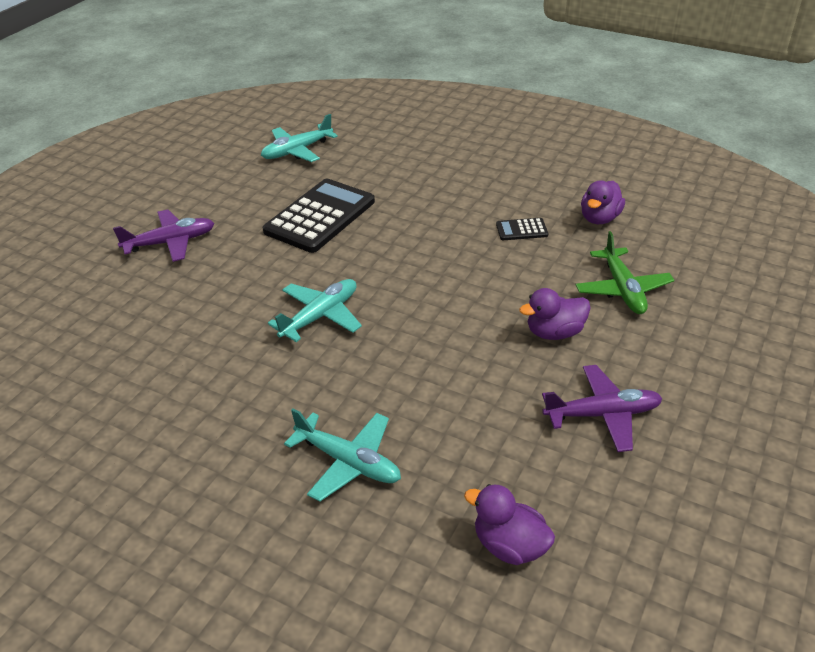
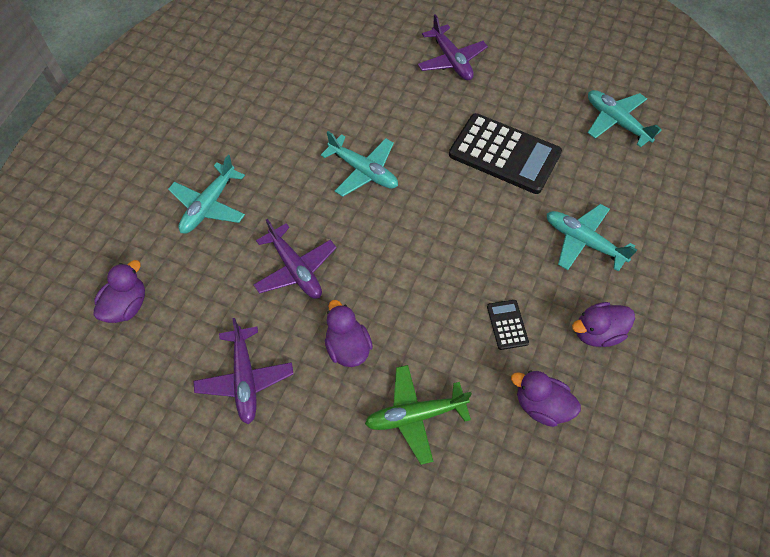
camera: 85 degrees right, 20 degrees up
(433, 182) = (583, 241): none -> turquoise plane
(455, 373) = (296, 269): none -> purple plane
(527, 184) = (597, 332): none -> purple duck

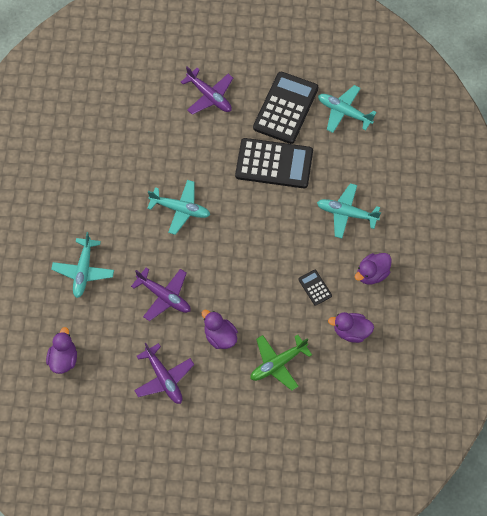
camera: 20 degrees left, 5 degrees up
(541, 97) = (285, 108): none -> black calculator

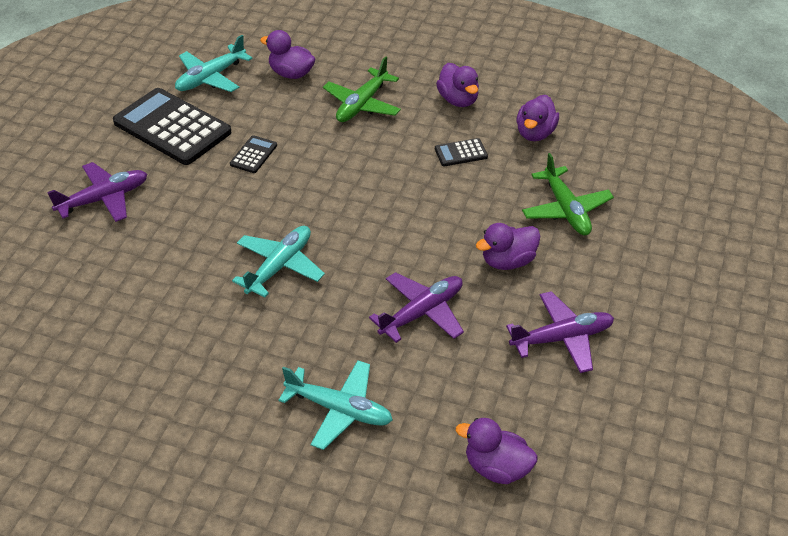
camera: 75 degrees left, 20 degrees down
(274, 163) = (253, 155): black calculator -> black calculator, size x0.44
(346, 213) = (362, 104): turquoise plane -> green plane
(365, 160) = (291, 74): none -> purple duck

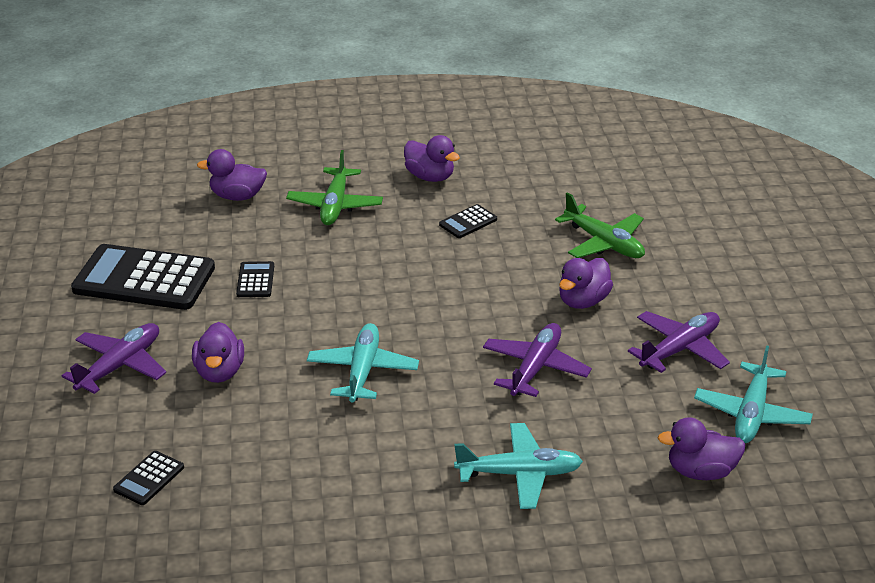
camera: 25 degrees left, 10 degrees down
(58, 306) = (149, 478): none -> black calculator
(210, 78) = (150, 222): turquoise plane -> turquoise plane (751, 414)
(535, 133) = (527, 186): purple duck -> purple duck (219, 372)

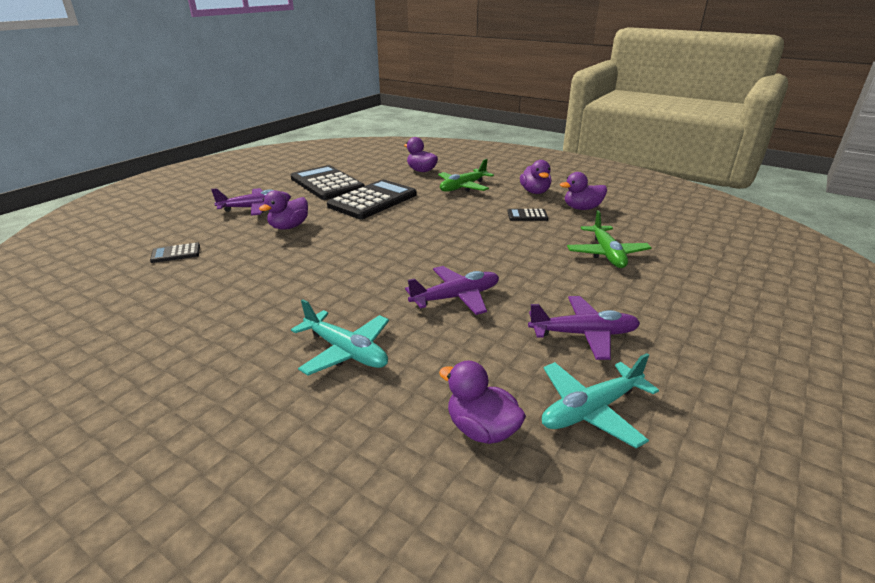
camera: 40 degrees right, 5 degrees down
(255, 280) = (372, 200): black calculator -> black calculator, size x2.28
(362, 371) = (354, 255): turquoise plane -> none
(583, 301) = (546, 277): purple duck -> purple duck (582, 208)

